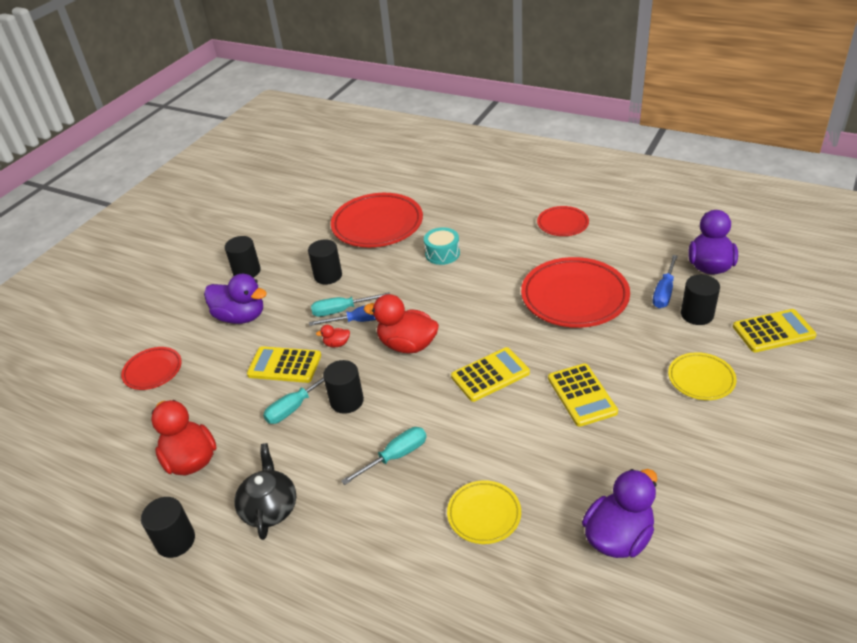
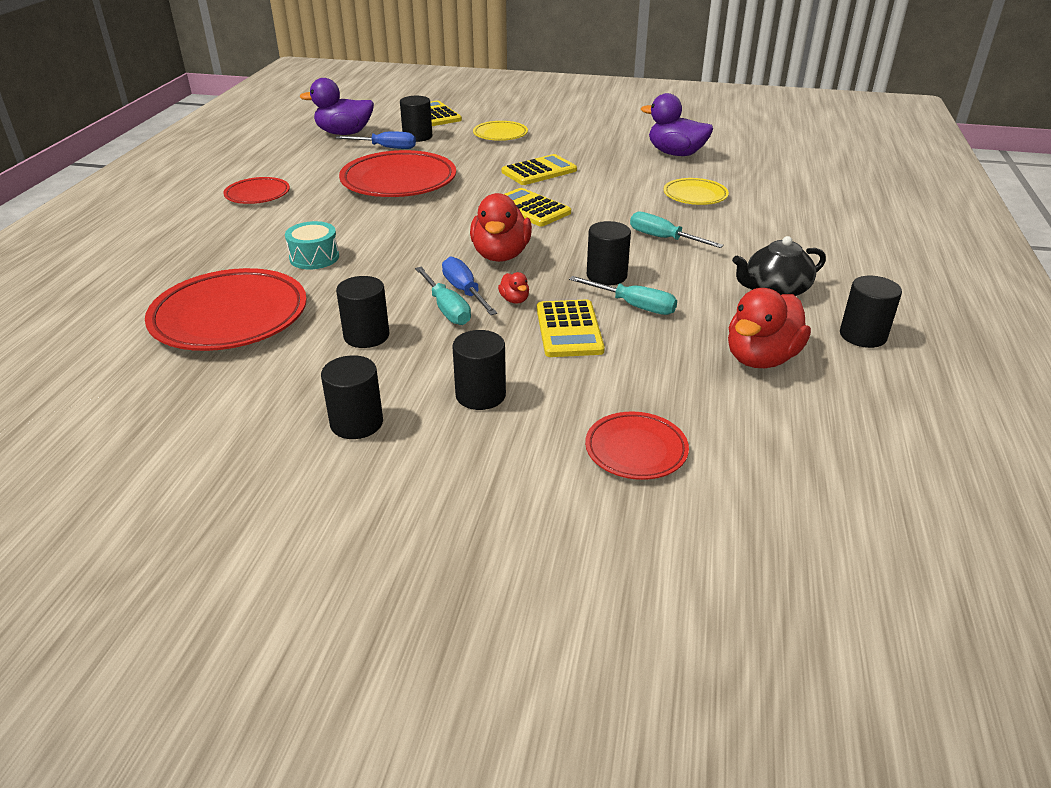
camera: 110 degrees left, 5 degrees down
(241, 317) = (480, 395): purple duck -> black cylinder

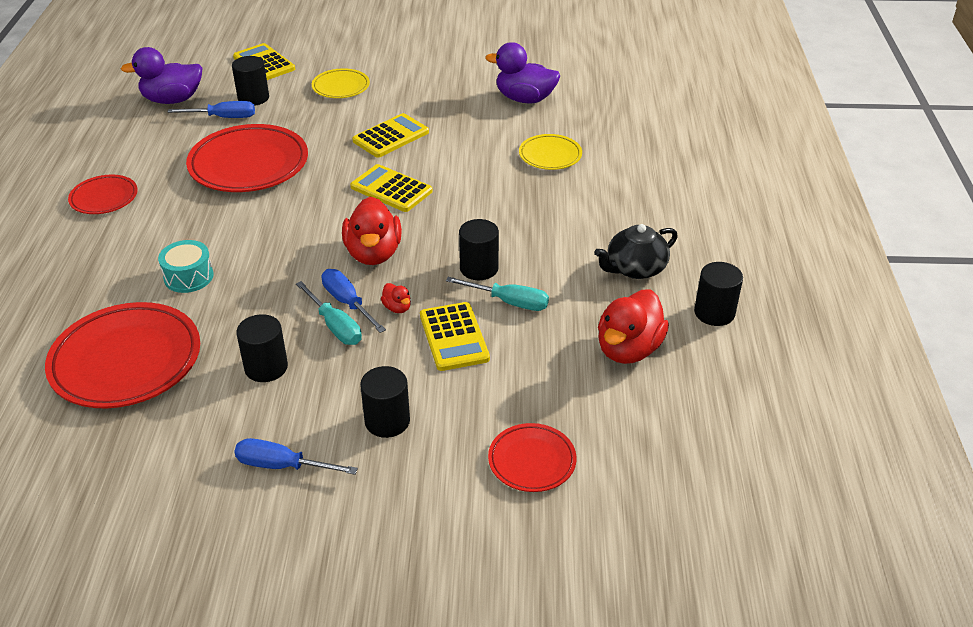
camera: 10 degrees left, 5 degrees up
(356, 423) = (282, 466): black cylinder -> blue screwdriver
(663, 238) = (526, 215): turquoise screwdriver -> none

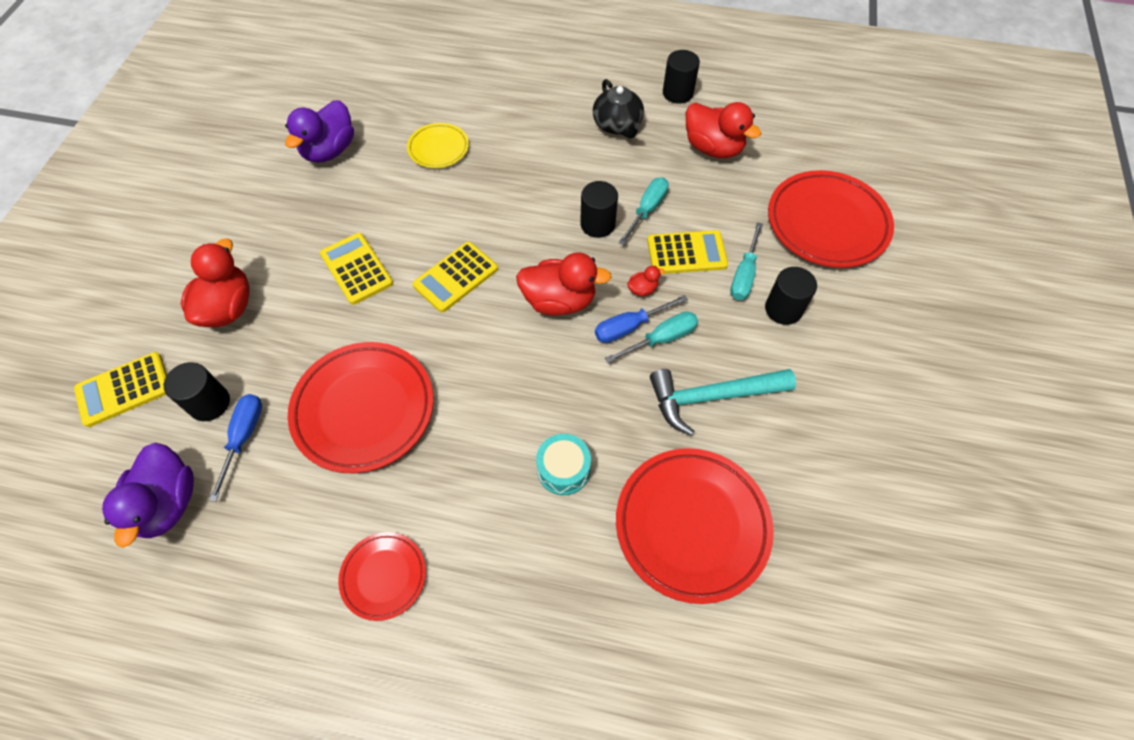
camera: 80 degrees left, 20 degrees up
(266, 367) = (712, 397): black cylinder -> turquoise hammer
(282, 466) = (832, 387): blue screwdriver -> none
(341, 87) = (228, 308): yellow plate -> red duck
(432, 385) = (744, 275): none -> turquoise screwdriver
(532, 461) = (827, 223): red plate -> red plate, size x1.86

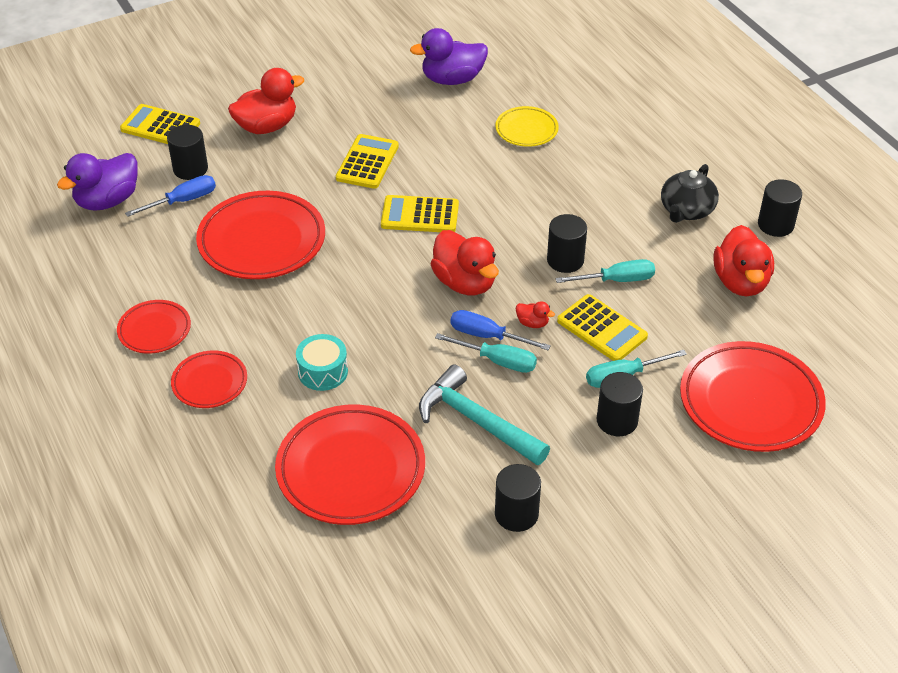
camera: 50 degrees right, 15 degrees down
(495, 572) = (210, 383): none -> red plate
(826, 438) = (516, 514): none -> black cylinder

